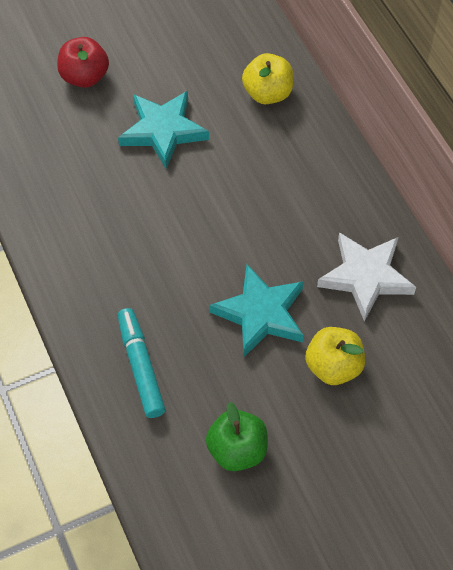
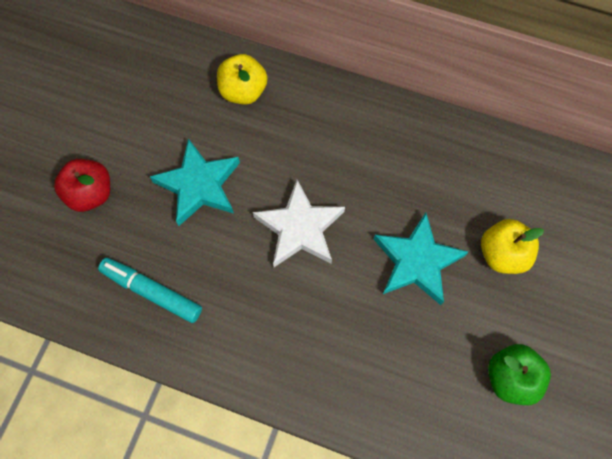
camera: 45 degrees left, 10 degrees up
(141, 367) = (382, 383): turquoise marker -> turquoise marker (152, 292)
(365, 277) = (452, 170): white star -> white star (299, 228)

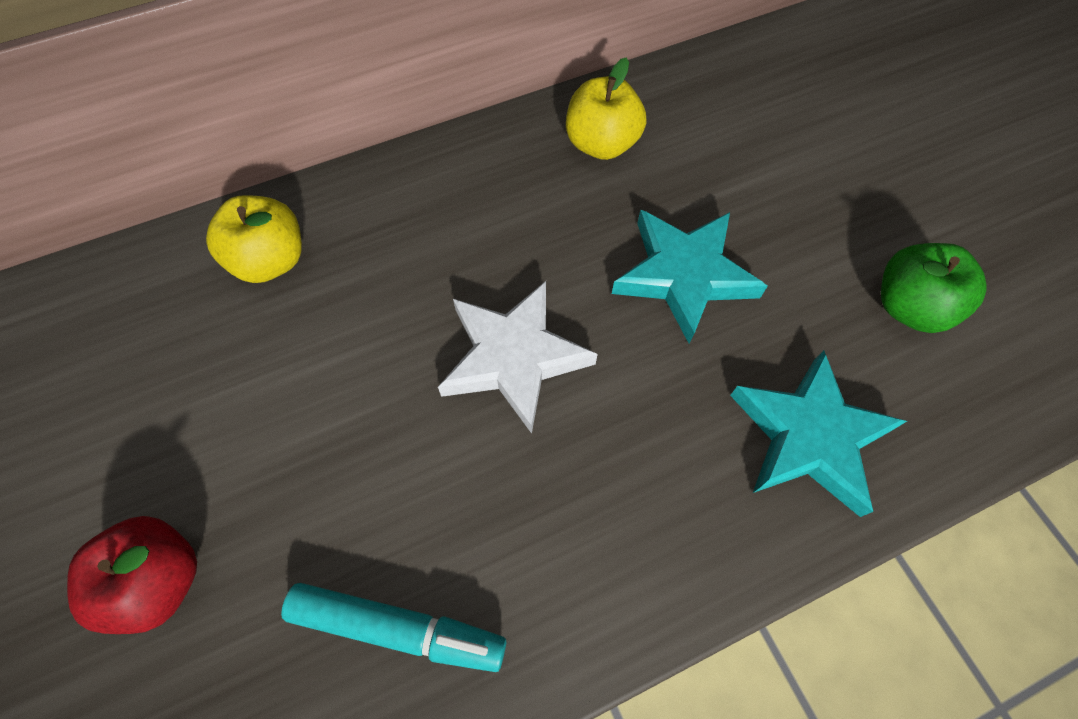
camera: 45 degrees left, 5 degrees down
(152, 292) = (398, 628): turquoise marker -> turquoise marker turned 150 degrees counterclockwise
(199, 185) = (323, 422): turquoise star -> turquoise star (809, 436)
(502, 254) = (756, 192): yellow apple -> yellow apple (601, 144)

